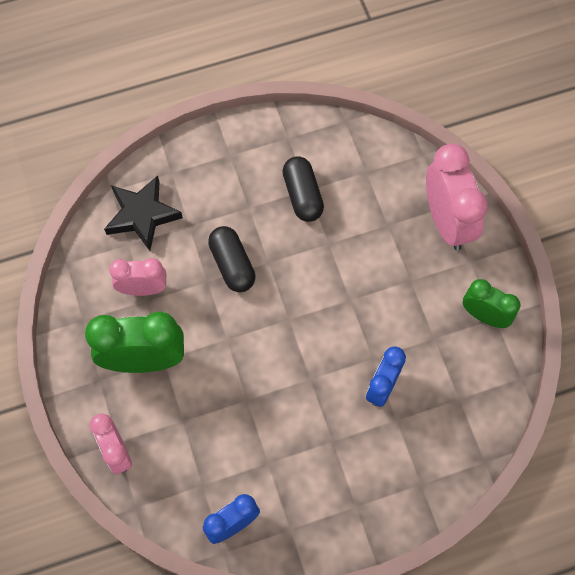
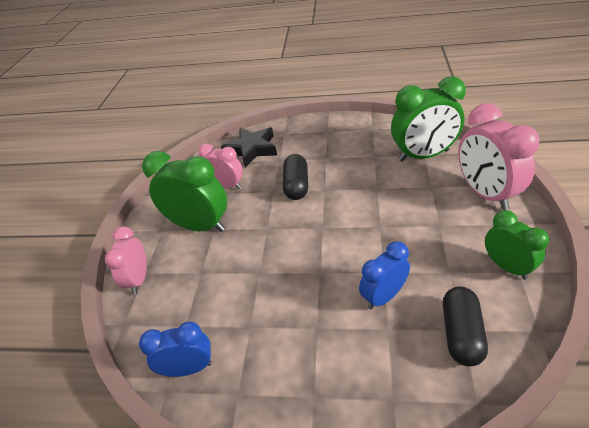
camera: 30 degrees right, 25 degrees down
(302, 195) = (369, 158): black capsule -> black capsule (461, 334)
(366, 175) = (423, 155): none -> green clock
(447, 221) = (485, 193): pink clock -> pink clock turned 150 degrees clockwise

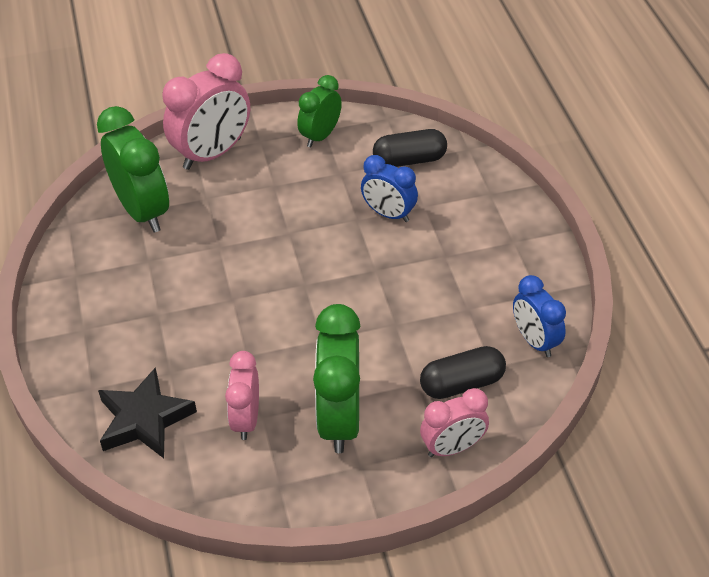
camera: 115 degrees left, 5 degrees up
(296, 185) = (229, 331): black capsule -> black capsule (461, 383)

